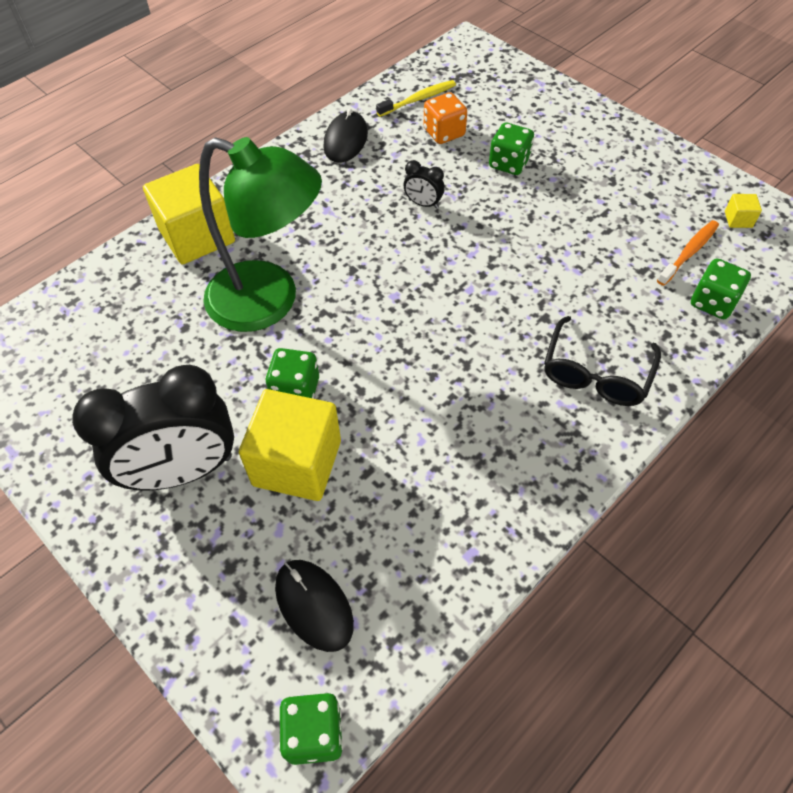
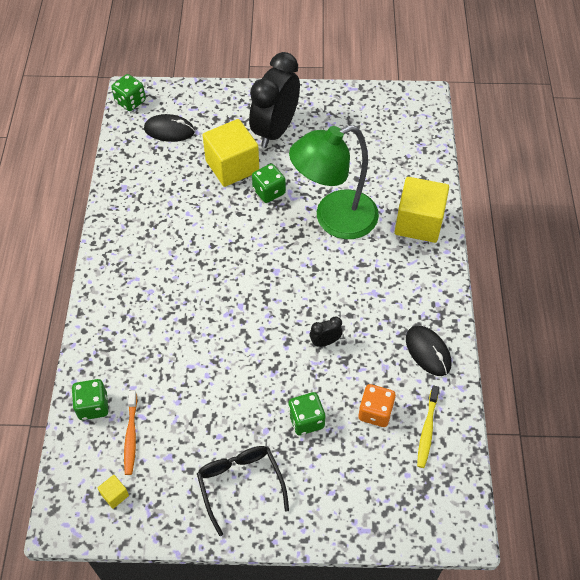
camera: 135 degrees right, 0 degrees up
(596, 373) = (130, 308): black glasses -> black glasses (240, 484)

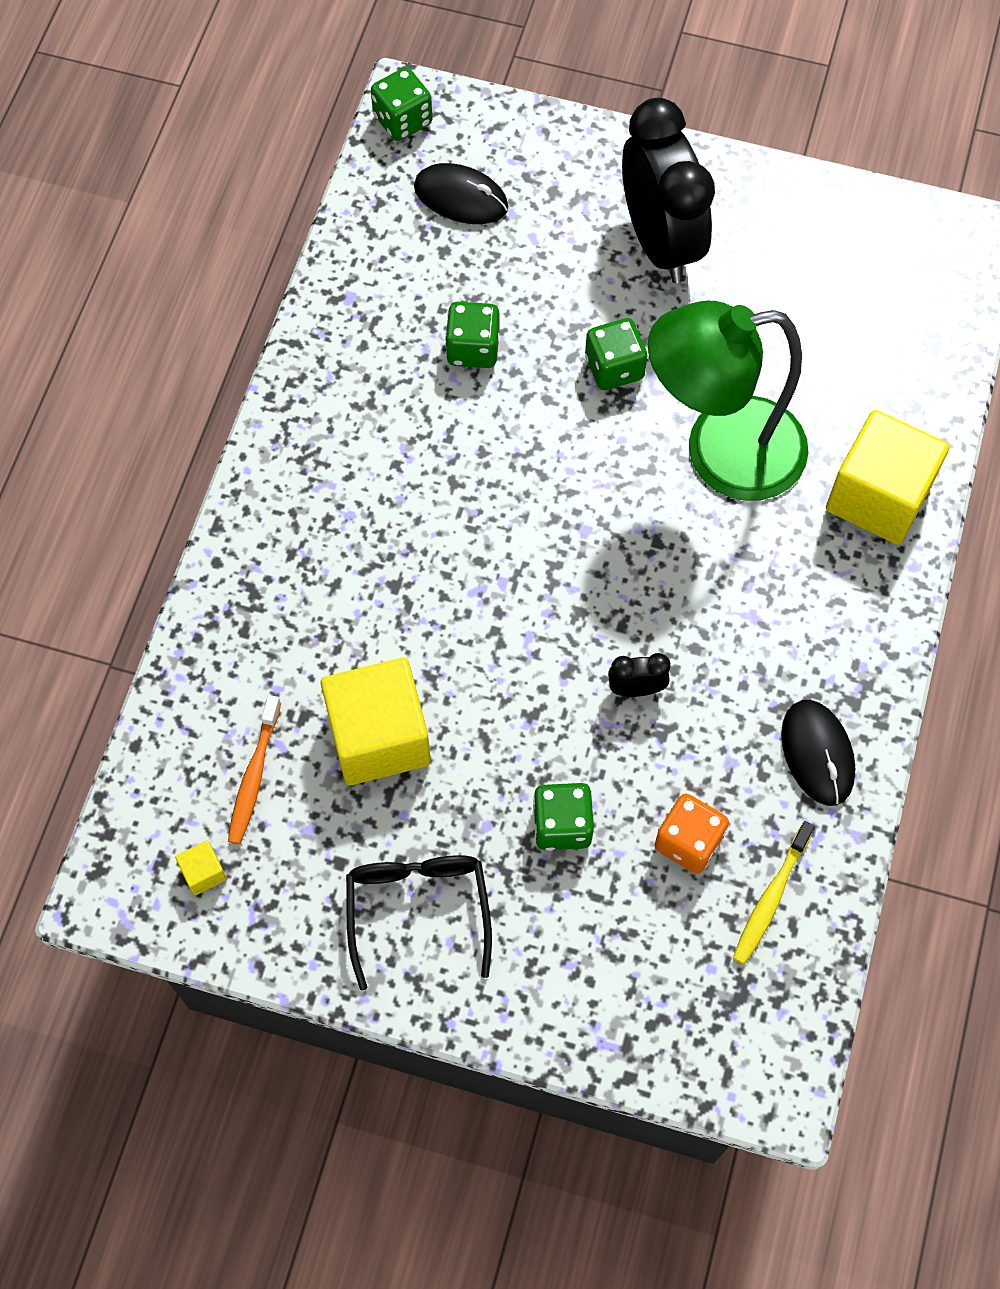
camera: 15 degrees right, 10 degrees up
(93, 406) = (202, 706): green dice -> green dice (473, 348)
(232, 166) = (559, 300): yellow cube -> yellow cube (379, 737)
(275, 130) = (660, 242): black clock -> black clock turned 120 degrees clockwise

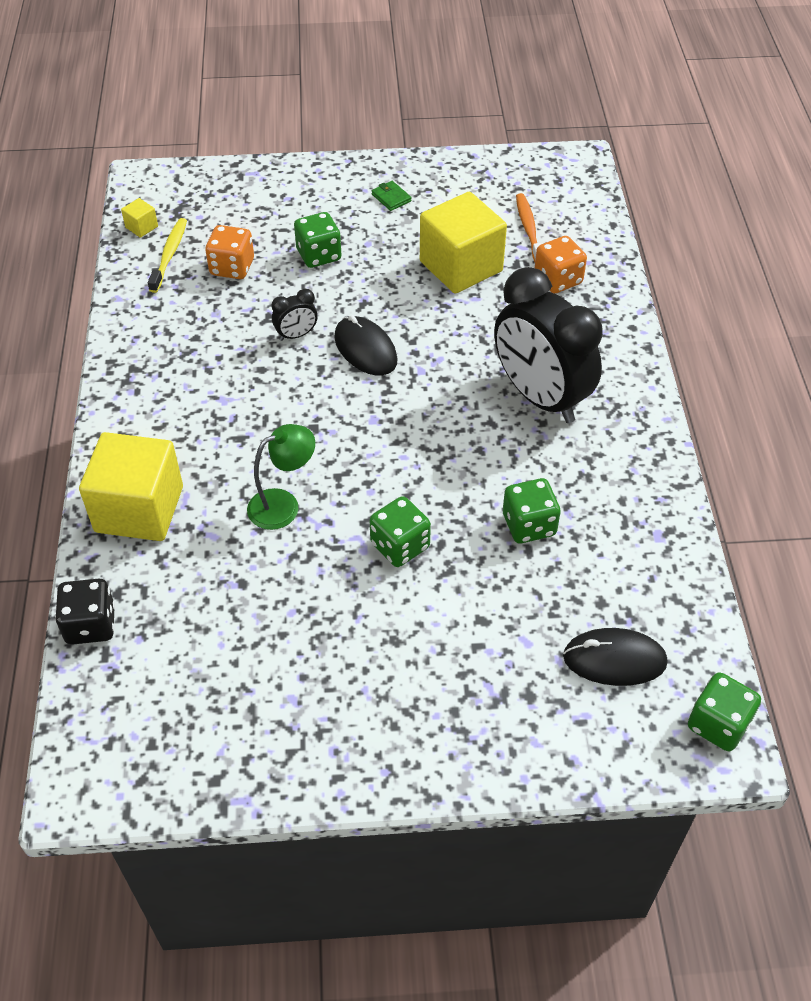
camera: 160 degrees right, 15 degrees down
(204, 872) = (529, 182): yellow cube -> yellow cube (141, 227)
(265, 669) = (558, 280): none -> orange dice
(418, 910) = (391, 198): black glasses -> green wallet
(660, 242) = (402, 675): black clock -> black clock (540, 397)
(720, 452) = (283, 505): green lamp -> green lamp, size x0.48
(817, 753) = (154, 333): black mouse -> black mouse (365, 349)
(946, 381) = (91, 625): none -> black dice

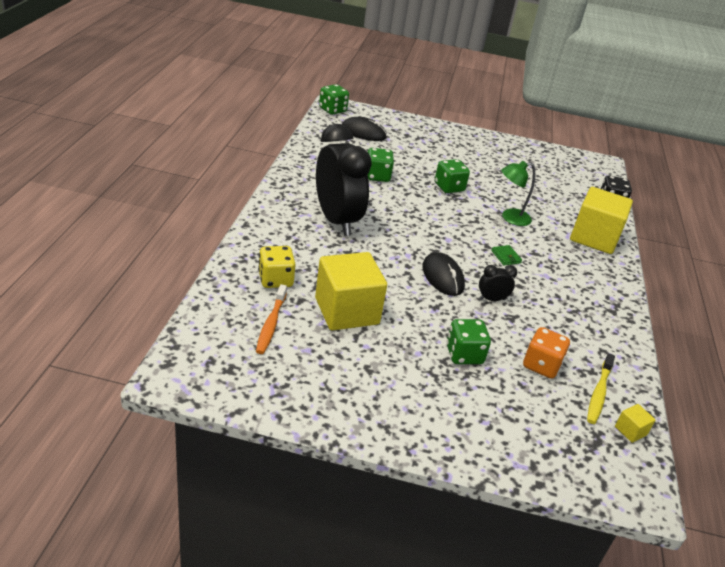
camera: 170 degrees left, 15 degrees down
(391, 198) = (382, 391): green wallet -> green wallet (506, 257)
(558, 280) = (275, 280): orange dice -> yellow dice

